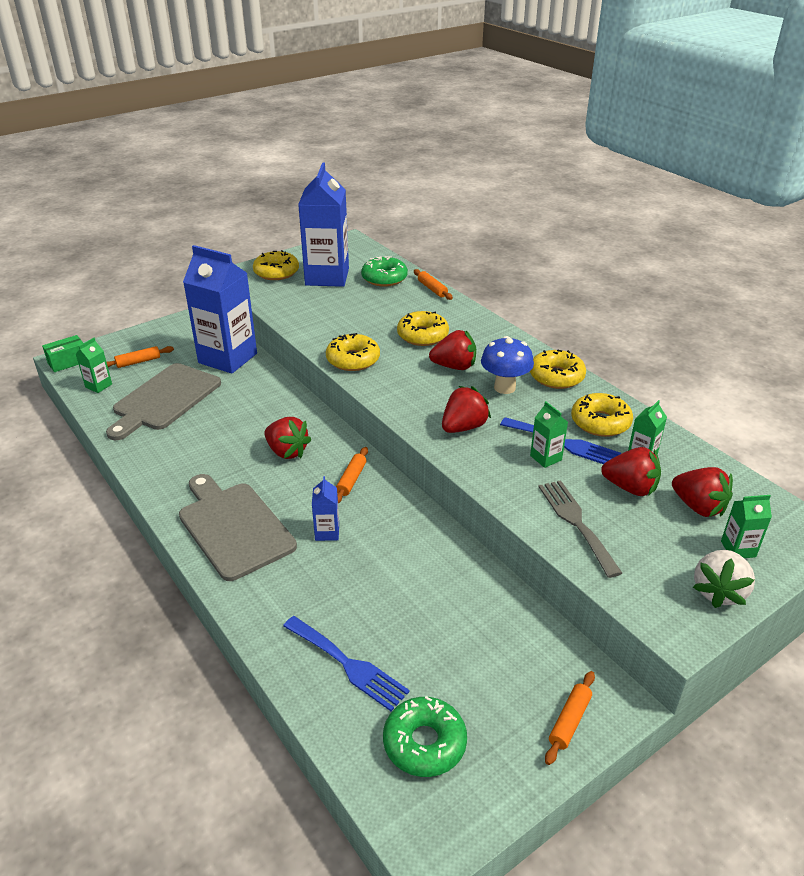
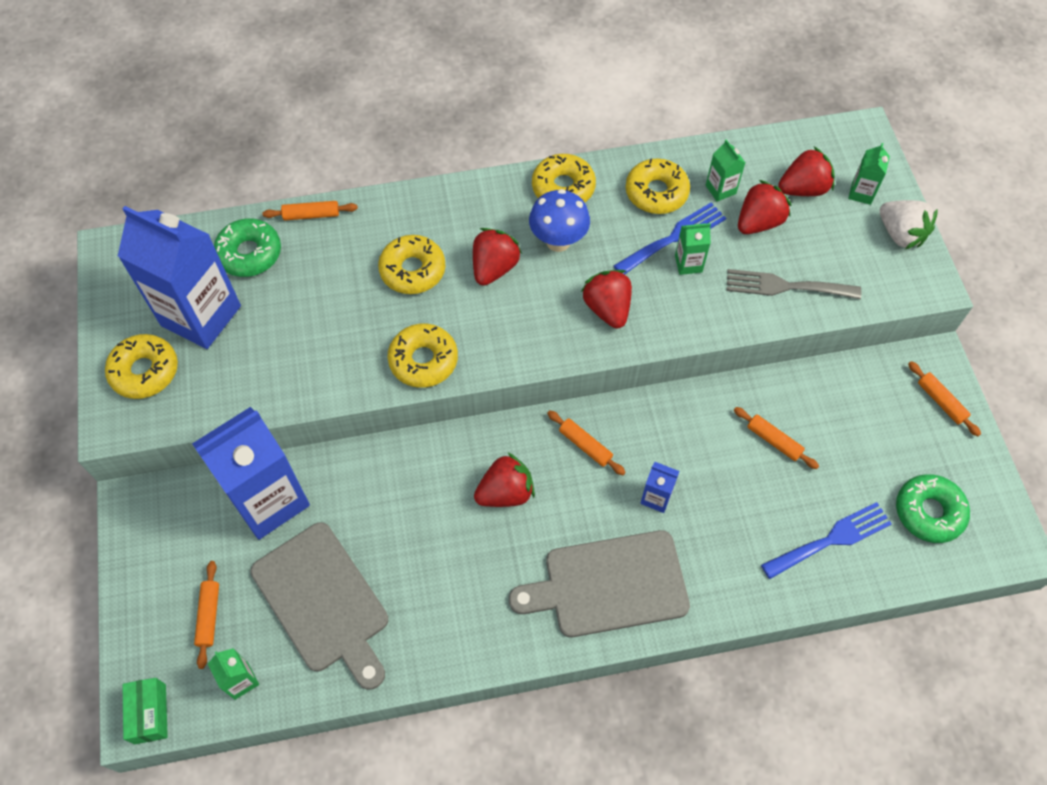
camera: 65 degrees left, 25 degrees up
(430, 593) = (774, 441): none -> orange rolling pin

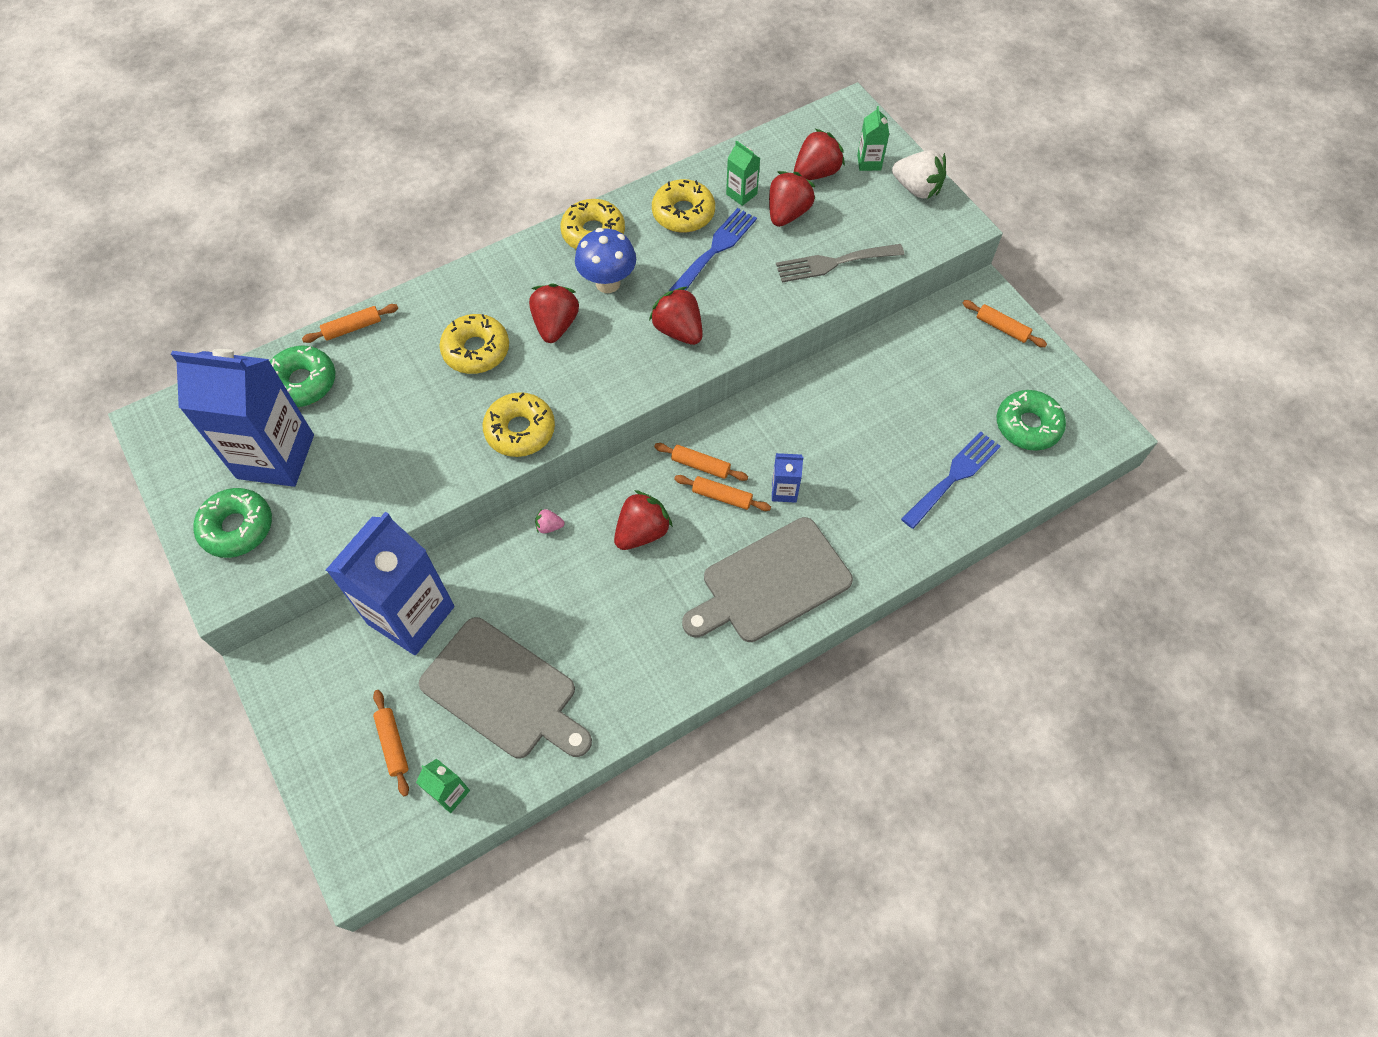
camera: 20 degrees left, 0 degrees up
(145, 371) = (237, 527): yellow donut -> green donut
(150, 713) = (369, 857): green box -> none
(422, 458) = (549, 526): none -> pink strawberry
(688, 264) = (738, 268): green carton -> none
(774, 441) = (870, 407): orange rolling pin -> orange rolling pin (722, 496)

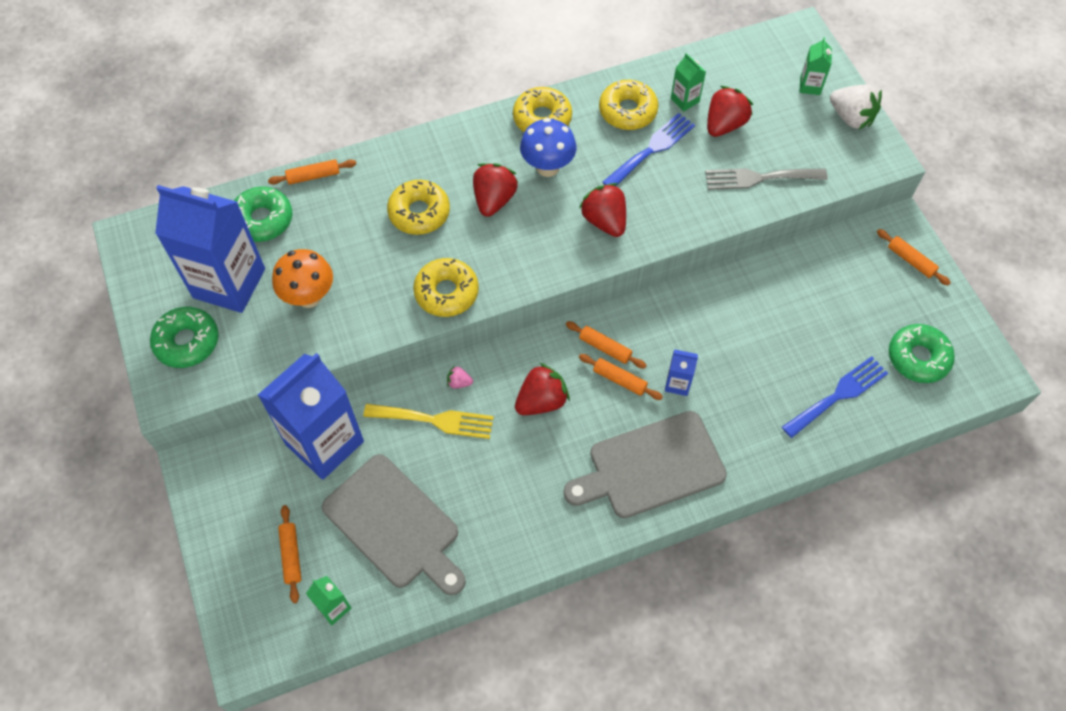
camera: 10 degrees right, 0 degrees up
(368, 458) = (309, 297): none -> orange mushroom
(530, 571) = (435, 420): none -> yellow fork
(816, 173) = (758, 89): red strawberry -> none

